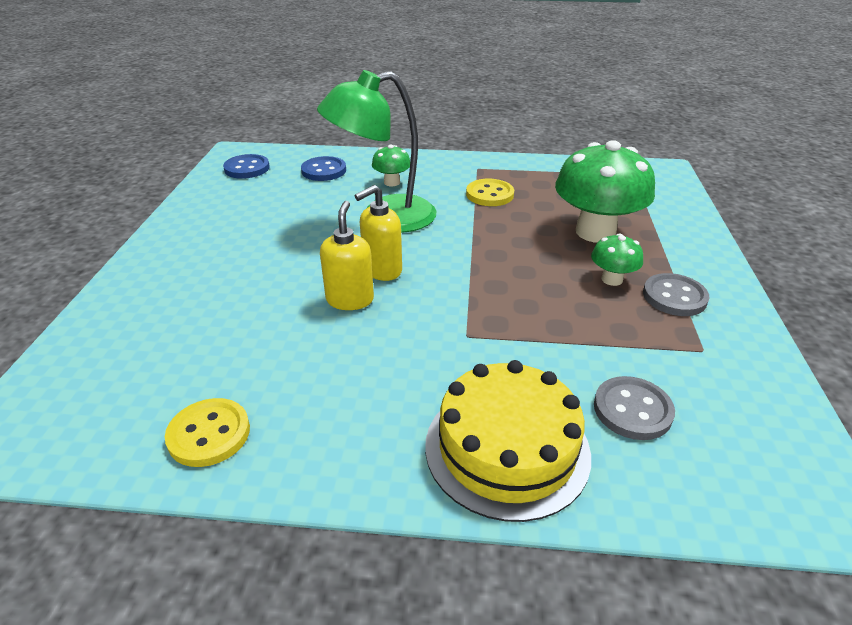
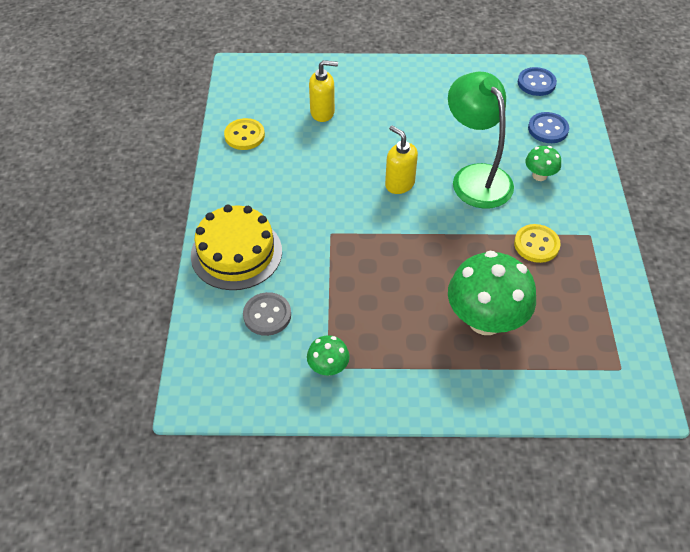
camera: 85 degrees right, 15 degrees up
(350, 299) = (362, 172): yellow soap dispenser -> yellow soap dispenser (322, 112)
(612, 279) = (411, 323): green mushroom -> green mushroom (328, 367)
(674, 297) = (392, 362): grey button -> none

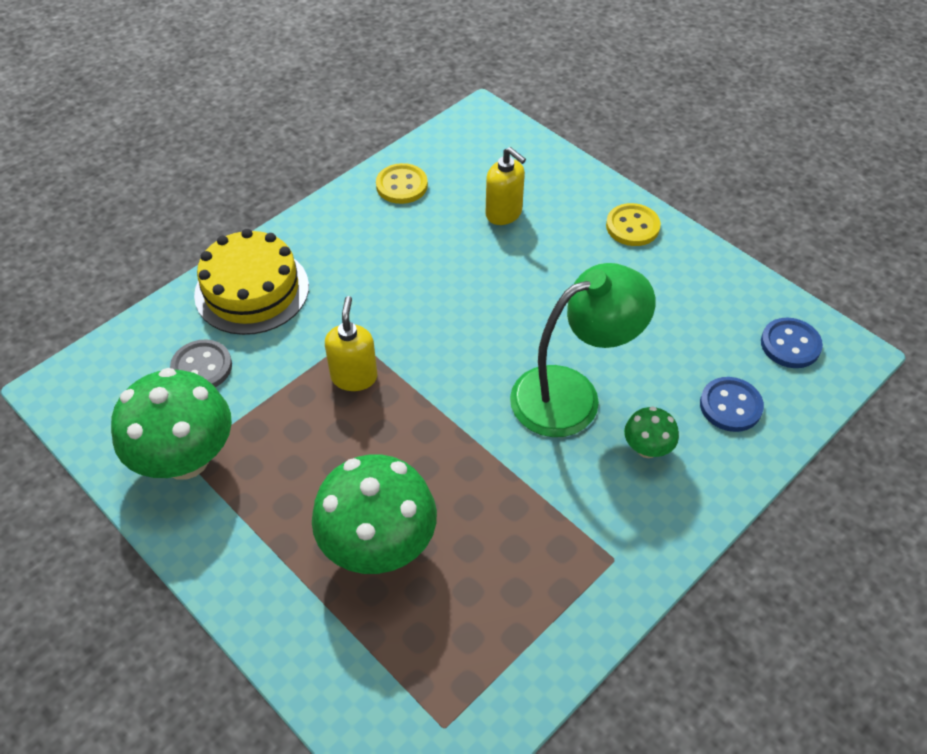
camera: 45 degrees right, 0 degrees up
(328, 367) = (185, 459): green mushroom -> green mushroom, size x2.10
(399, 184) = (482, 340): yellow soap dispenser -> yellow soap dispenser (354, 377)
(475, 177) = (572, 394): green lamp -> green lamp turned 45 degrees clockwise
(536, 244) = (538, 518): yellow button -> yellow button (632, 226)

